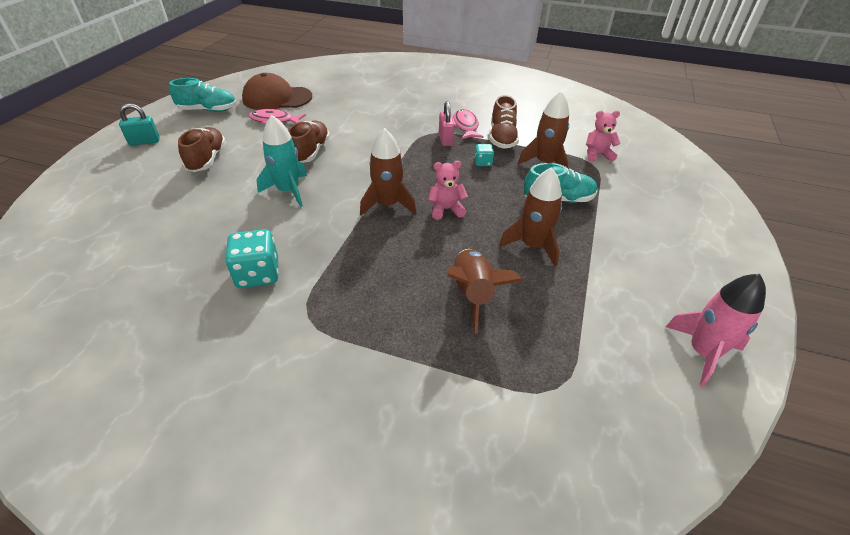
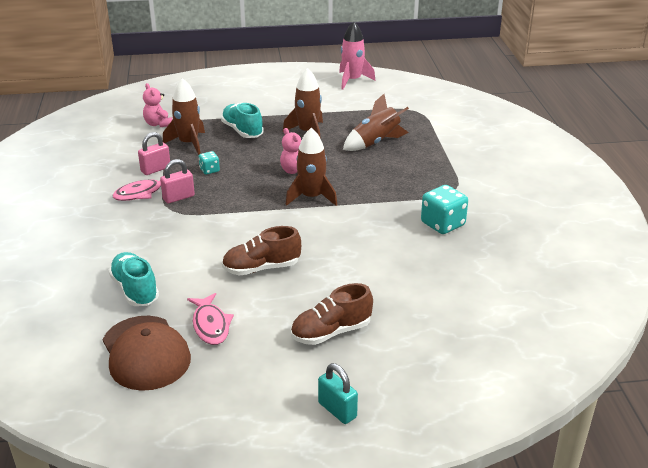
camera: 115 degrees left, 10 degrees down
(208, 110) = (219, 401): turquoise shoe -> turquoise shoe (135, 290)
(288, 191) = (337, 253): turquoise rocket -> none
(502, 138) = (155, 169): brown shoe -> pink padlock

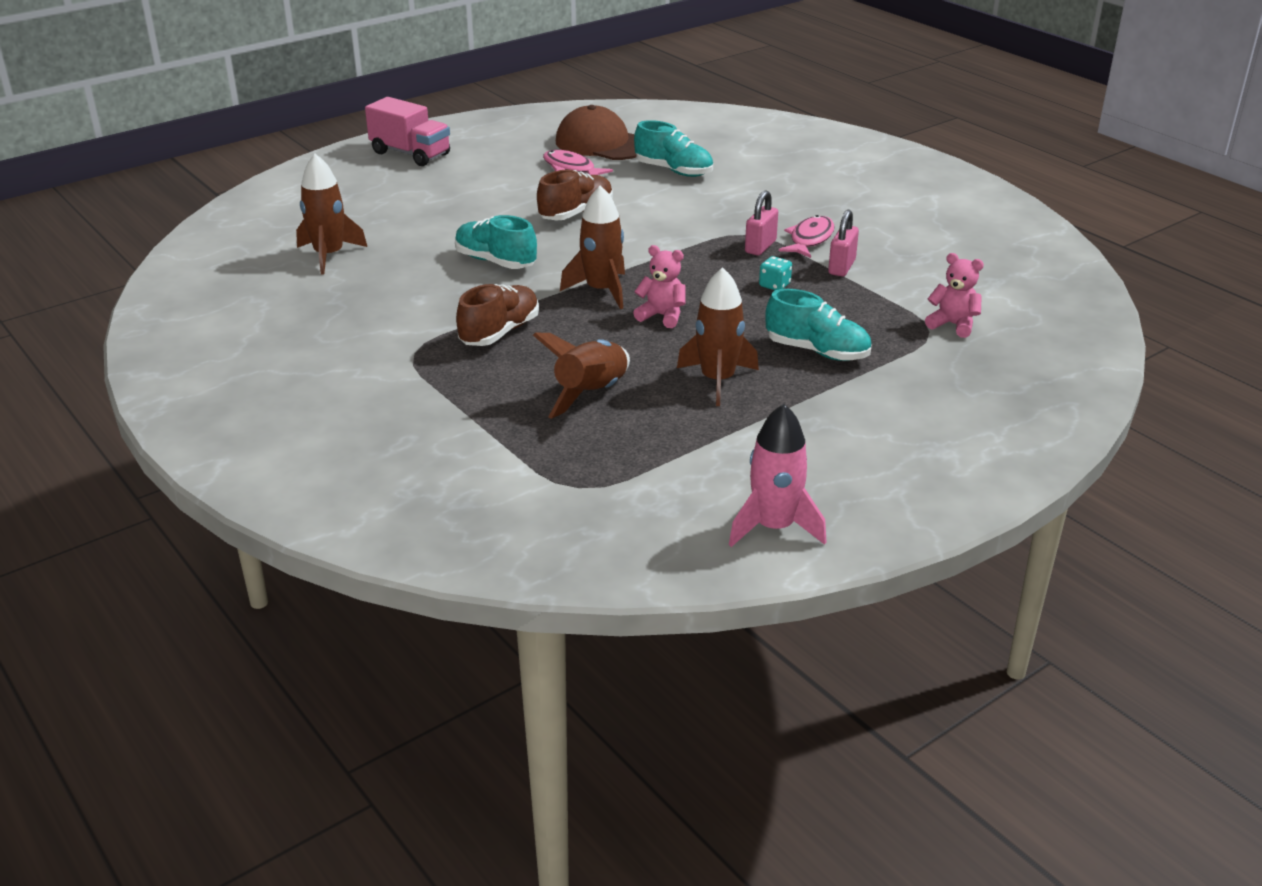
camera: 150 degrees right, 0 degrees up
(188, 143) = (860, 310): brown rocket -> brown rocket (329, 255)
(331, 332) = (457, 190): brown shoe -> brown shoe (499, 332)
(337, 410) = (410, 154): turquoise padlock -> pink truck
(358, 241) = (495, 261): none -> turquoise shoe
(442, 224) = (404, 305): turquoise dice -> none

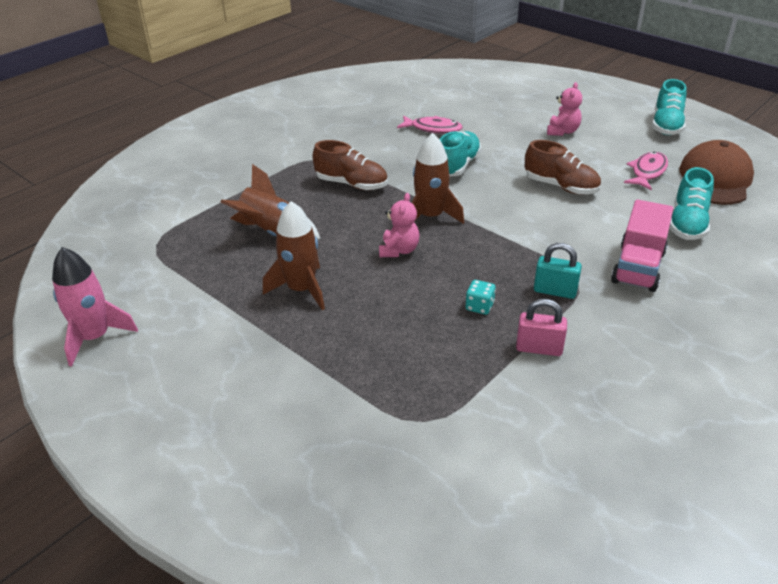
camera: 80 degrees right, 5 degrees up
(329, 255) = (436, 107): brown rocket -> none
(410, 154) = (616, 104): pink truck -> pink truck (638, 267)
(760, 247) = (555, 291): pink padlock -> turquoise padlock
(809, 239) = (590, 322): pink fish -> pink fish (433, 129)
(817, 351) = (361, 342): turquoise shoe -> turquoise shoe (666, 125)
(953, 325) = (443, 440): pink teddy bear -> pink teddy bear (562, 131)

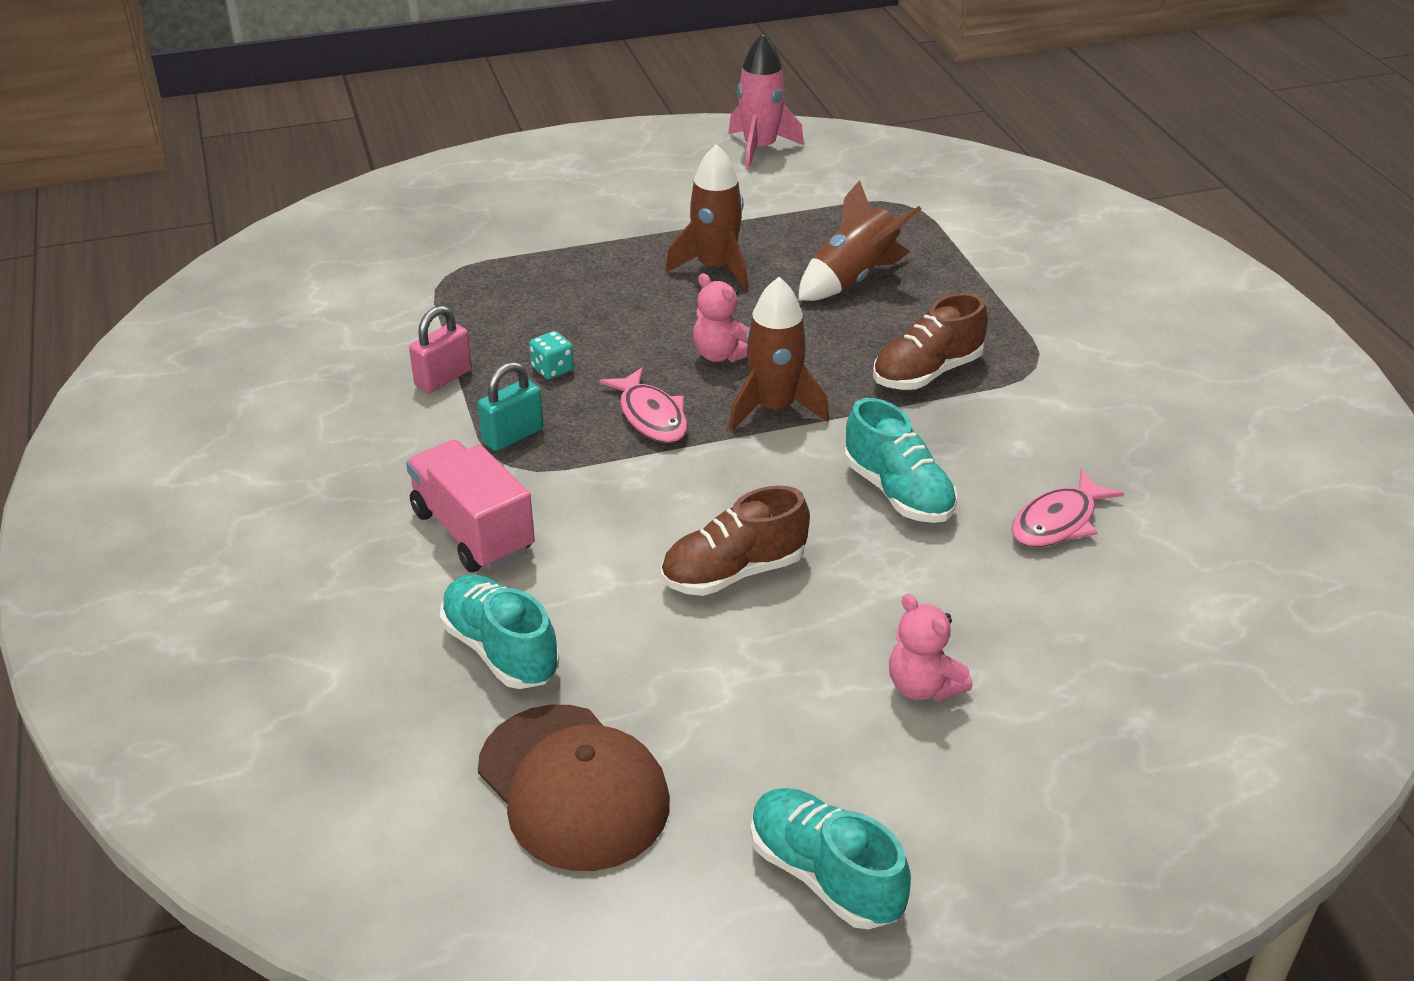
camera: 120 degrees right, 0 degrees up
(647, 172) = (680, 709): pink fish -> pink fish (651, 416)

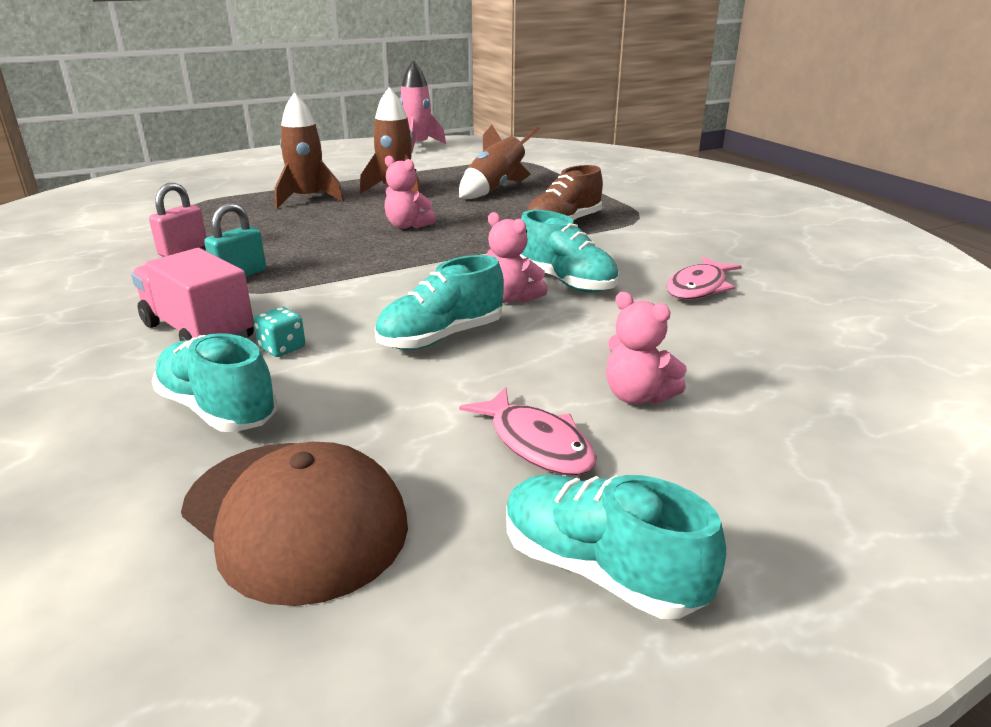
camera: 10 degrees left, 10 degrees down
(552, 369) = (274, 240): turquoise dice -> turquoise dice (282, 348)
(651, 416) = (356, 258): pink fish -> pink fish (536, 443)
(733, 572) = (441, 337): brown shoe -> turquoise shoe
(773, 408) = (453, 247): brown rocket -> brown rocket (307, 199)
(825, 515) = (511, 298): none -> pink teddy bear

